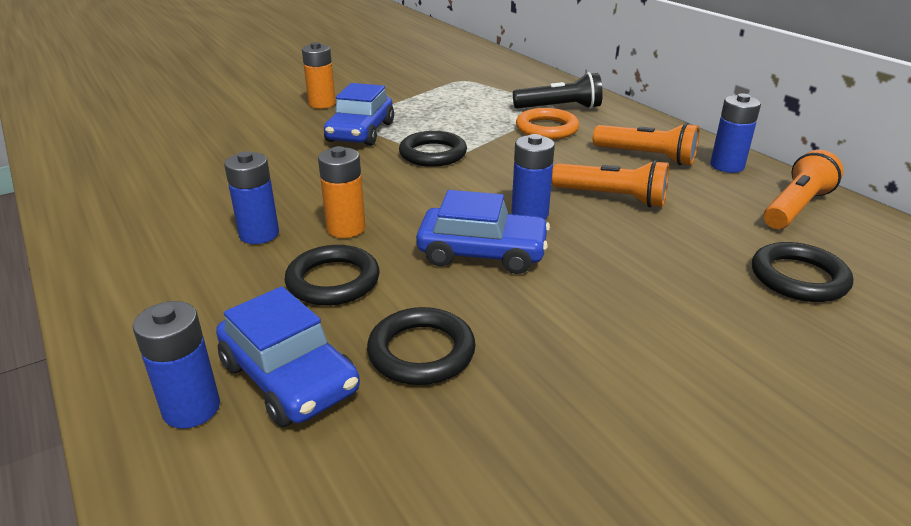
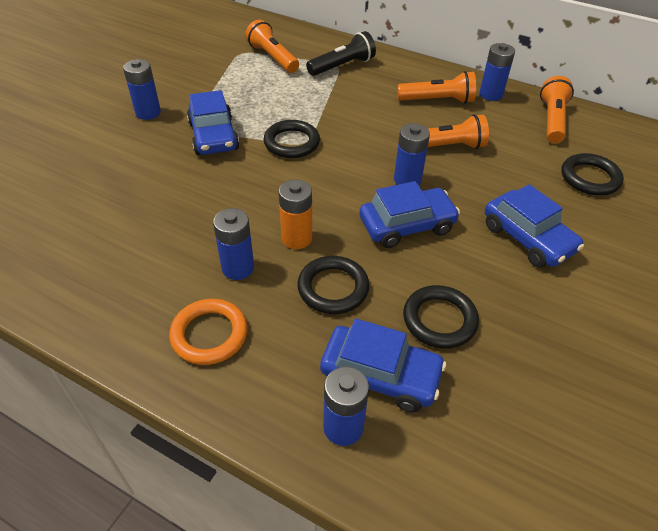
camera: 30 degrees left, 15 degrees up
(322, 104) = (148, 113): orange battery -> blue battery
(490, 89) = (273, 58): none -> orange flashlight
(546, 128) = (351, 91): orange ring -> orange ring (209, 334)
(633, 311) = (527, 238): none -> blue car

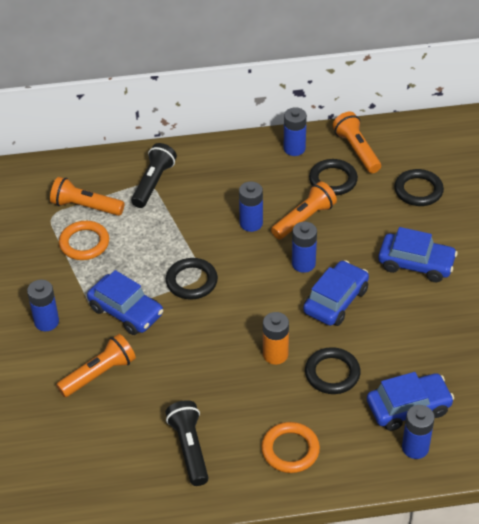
camera: 35 degrees left, 0 degrees up
(125, 271) = (189, 448): none -> black flashlight
(238, 268) = (260, 399): blue battery -> blue battery (251, 223)
(242, 78) = (84, 243): none -> orange ring
(437, 100) = (260, 177): orange flashlight -> orange flashlight (99, 374)
(439, 320) = (411, 353): black ring -> black ring (333, 180)

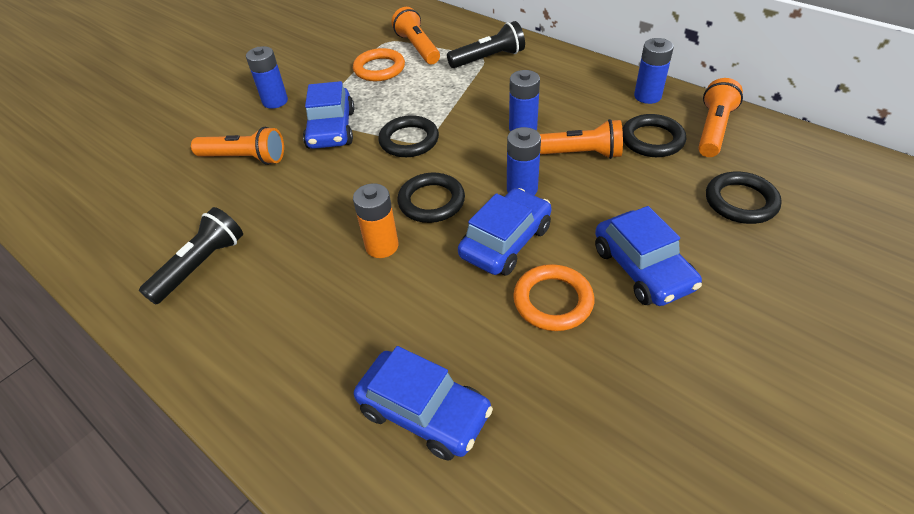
camera: 50 degrees right, 0 degrees up
(290, 450) = (260, 343): orange ring -> orange ring (553, 301)
(332, 373) = (403, 305): black ring -> black ring (431, 201)
(335, 300) = (505, 242): blue car -> blue car turned 45 degrees counterclockwise
(415, 448) = (365, 466): blue battery -> none

